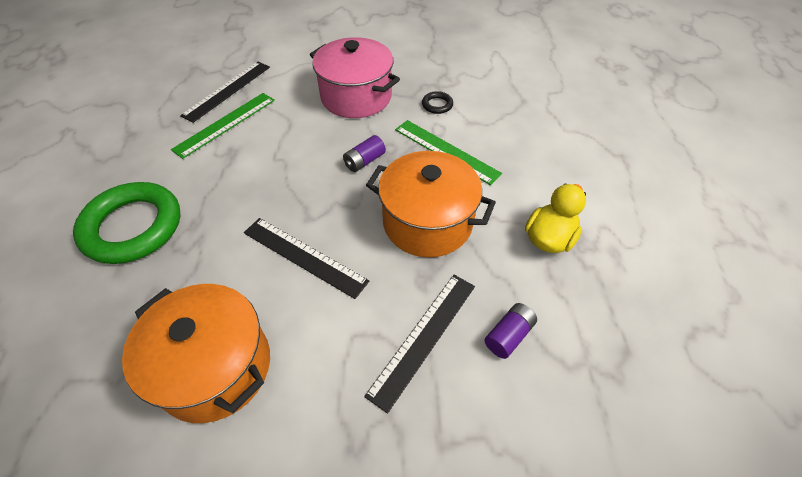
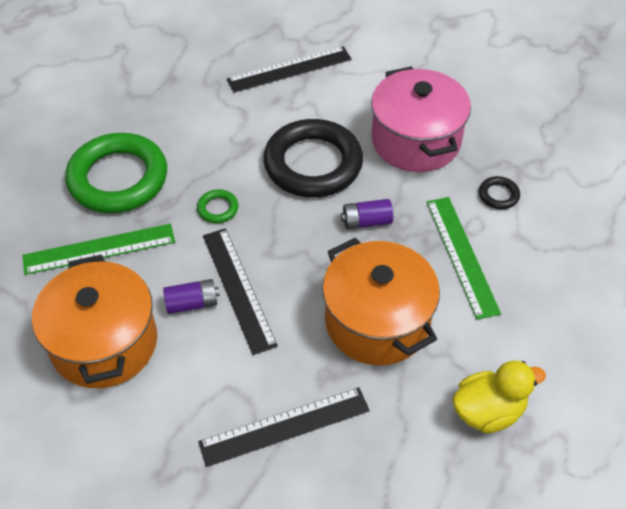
camera: 35 degrees right, 0 degrees up
(225, 124) = (262, 109): green ruler -> green ruler (99, 249)
(241, 207) = (218, 208): none -> green ring
(294, 142) = (313, 164): none -> black ring
(508, 335) = (362, 474): purple battery -> purple battery (192, 303)

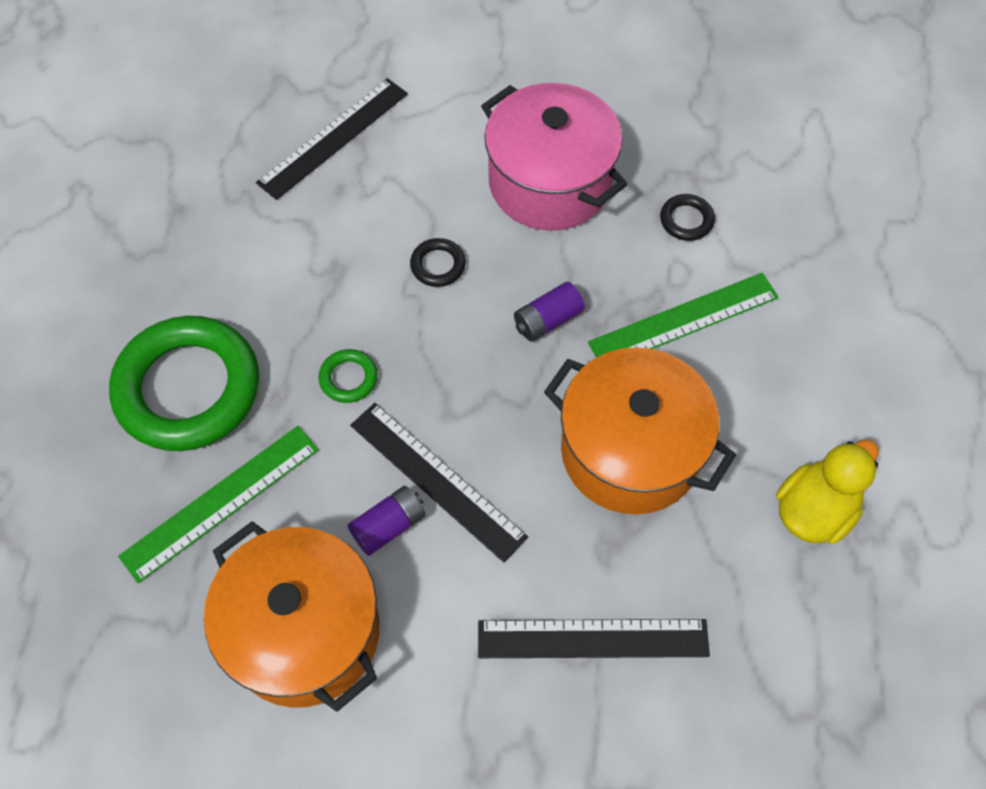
camera: 25 degrees left, 10 degrees up
(284, 426) = (593, 638): black ruler -> black ruler turned 45 degrees clockwise
(313, 164) = (438, 265): black ring -> black ring, size x0.40
(461, 255) = (684, 320): green ruler -> green ruler turned 75 degrees counterclockwise

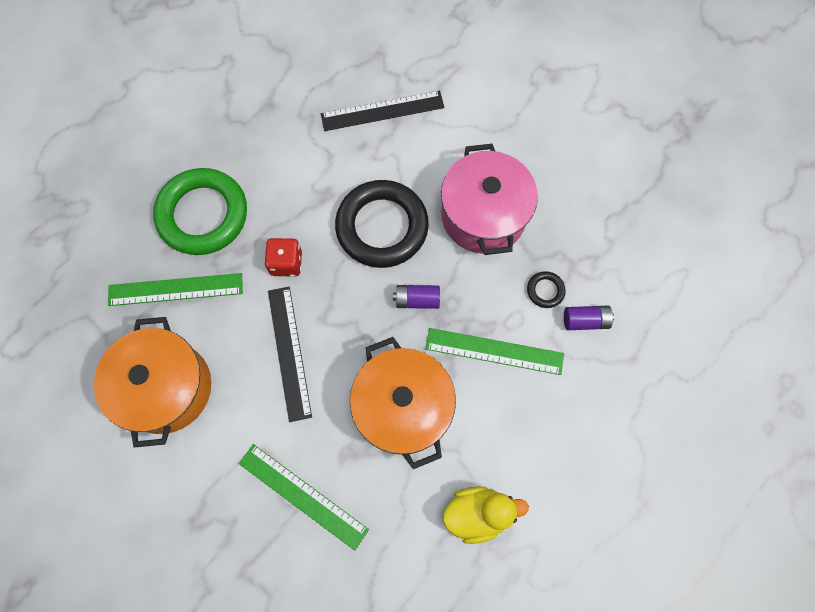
camera: 35 degrees right, 10 degrees up
(348, 378) = (286, 263): green ring -> red dice
(389, 526) = (247, 360): purple battery -> purple battery (585, 321)
(438, 265) = (382, 227): black ring -> black ring, size x2.49
(593, 638) = (303, 496): black ruler -> green ruler

